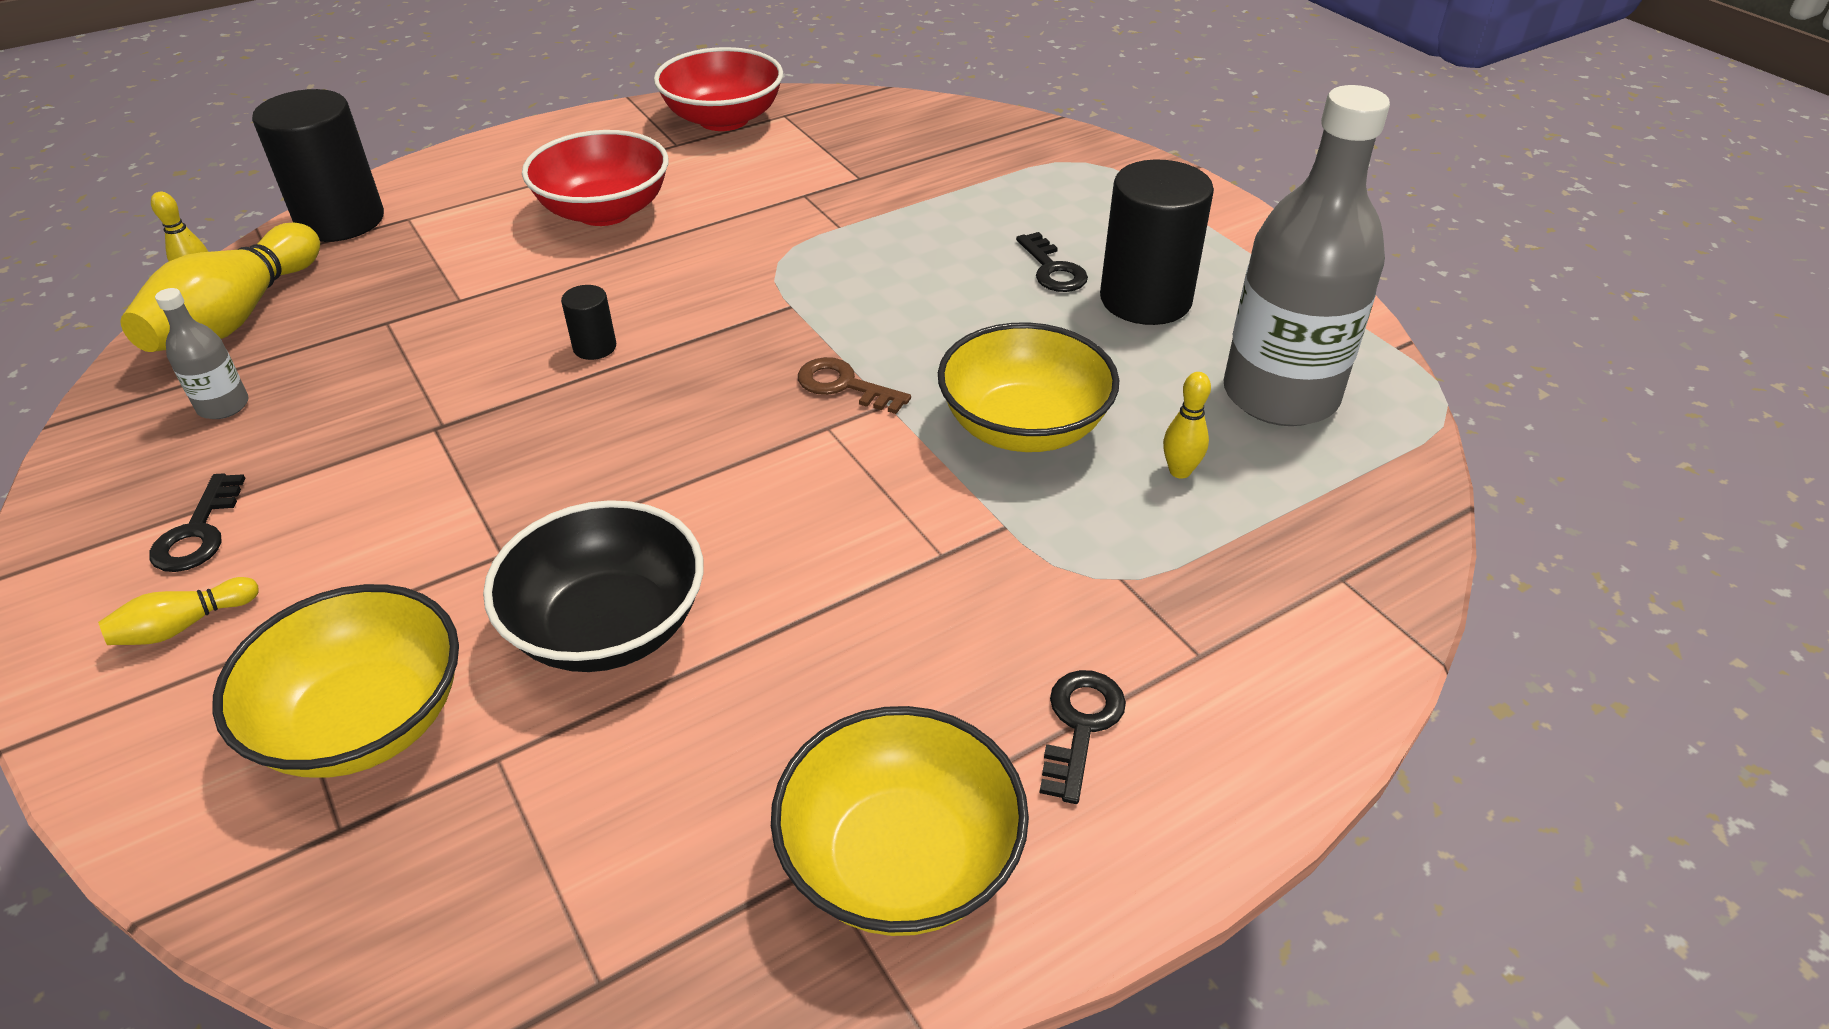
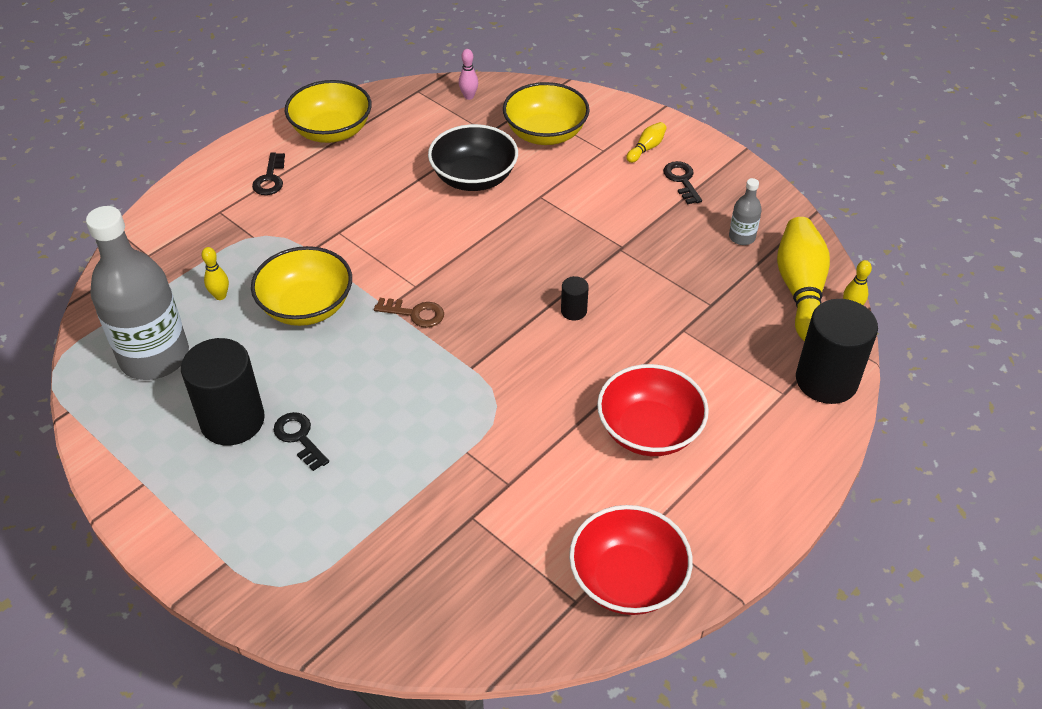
camera: 165 degrees right, 5 degrees up
(465, 914) = (469, 96): none -> pink bowling pin

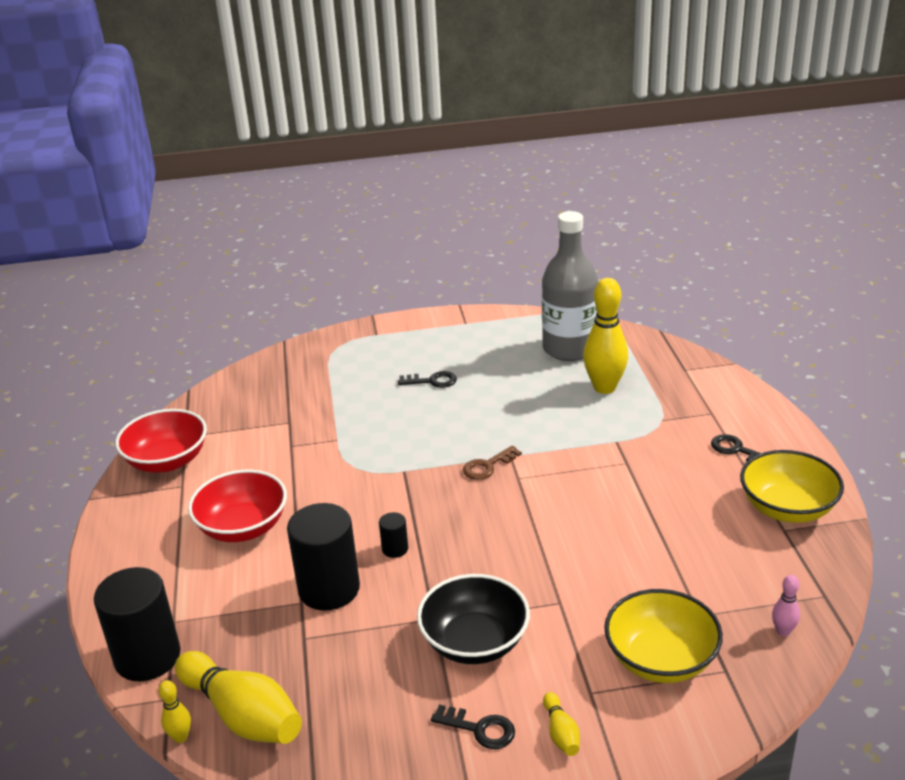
camera: 130 degrees right, 15 degrees down
(220, 296) = (604, 387): yellow bowling pin -> yellow bowling pin, size x2.20
(232, 421) = (477, 362): black cylinder -> black cylinder (329, 589)
(306, 306) = (551, 420): yellow bowl -> none
(474, 178) = (629, 570): black bowl -> black bowl (474, 642)
(742, 237) = (351, 720): grey bottle -> none

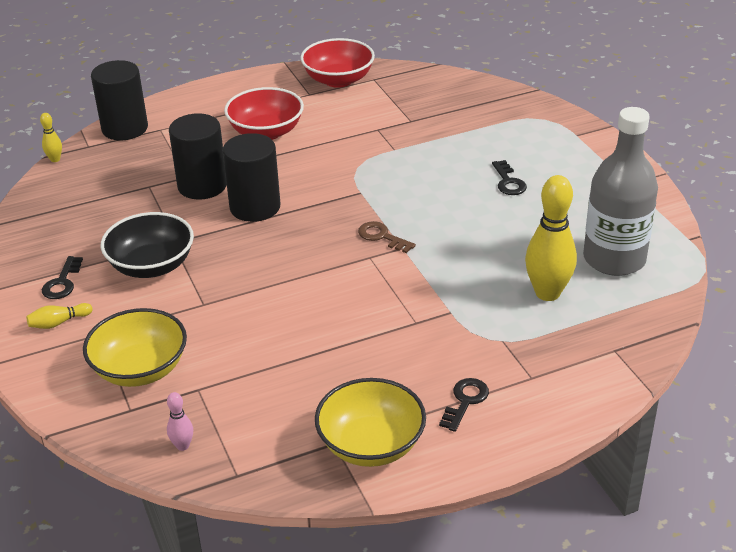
camera: 75 degrees right, 5 degrees up
(243, 715) = (74, 178): yellow bowling pin -> none
(395, 549) = (255, 207): black cylinder -> black cylinder, size x2.24

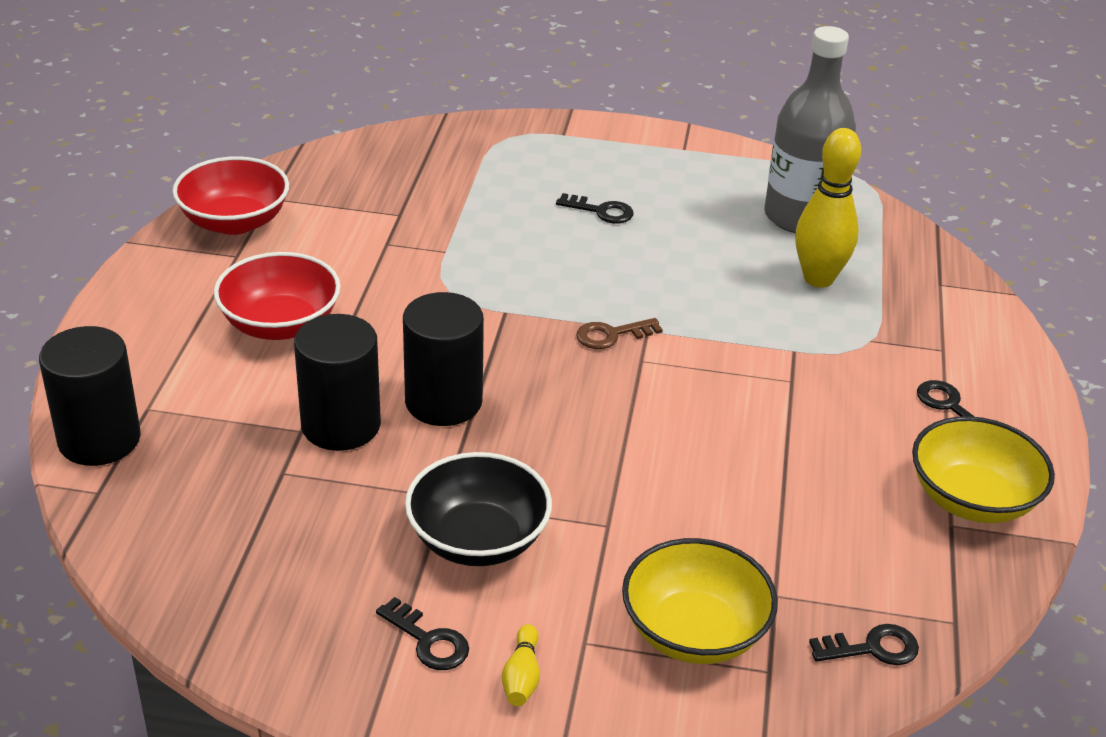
camera: 60 degrees left, 0 degrees up
(55, 159) = (90, 539): yellow bowling pin -> none
(182, 446) = (873, 648): pink bowling pin -> black key

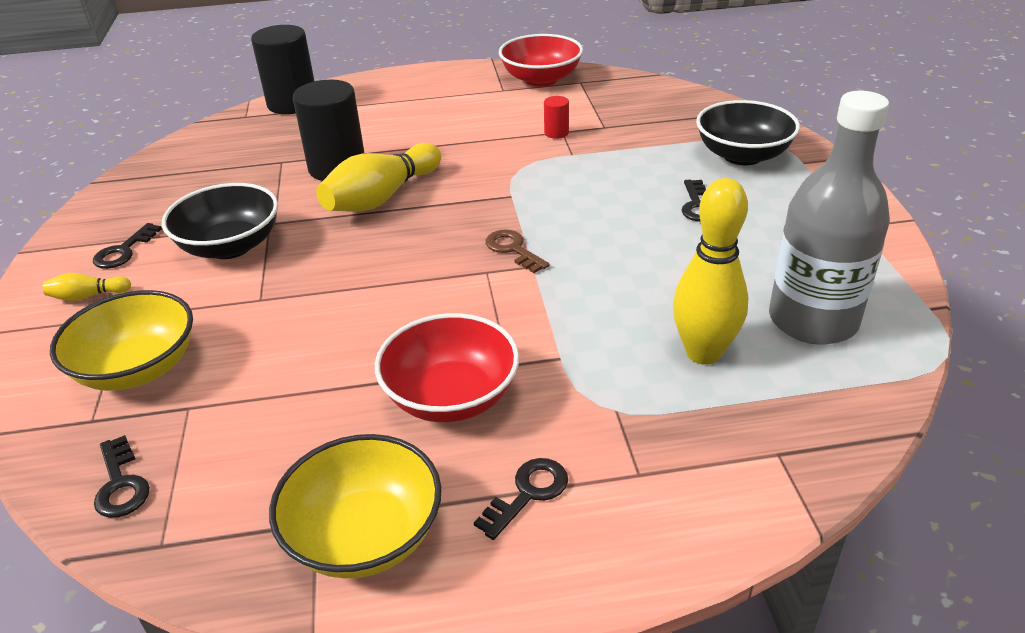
camera: 75 degrees right, 0 degrees up
(280, 324) = (436, 122): red bowl -> red bowl (451, 397)
(387, 248) = (556, 133): none -> red cylinder
(443, 402) = (381, 197): black cylinder -> yellow bowling pin
(527, 158) = (742, 155): none -> black bowl

